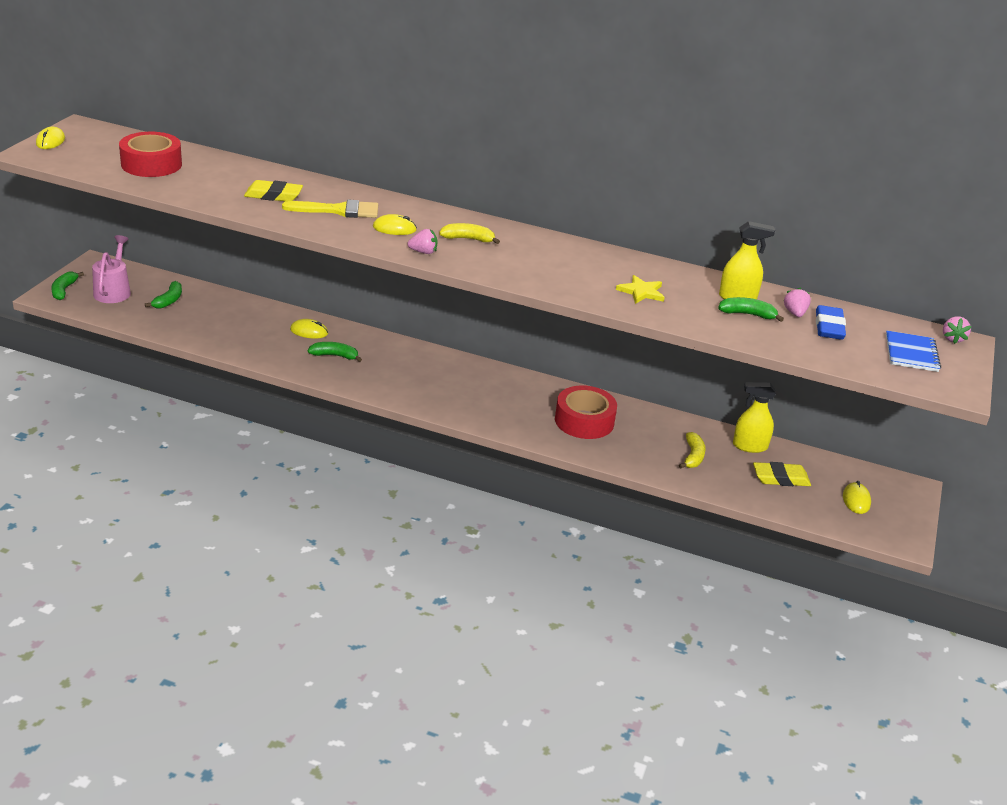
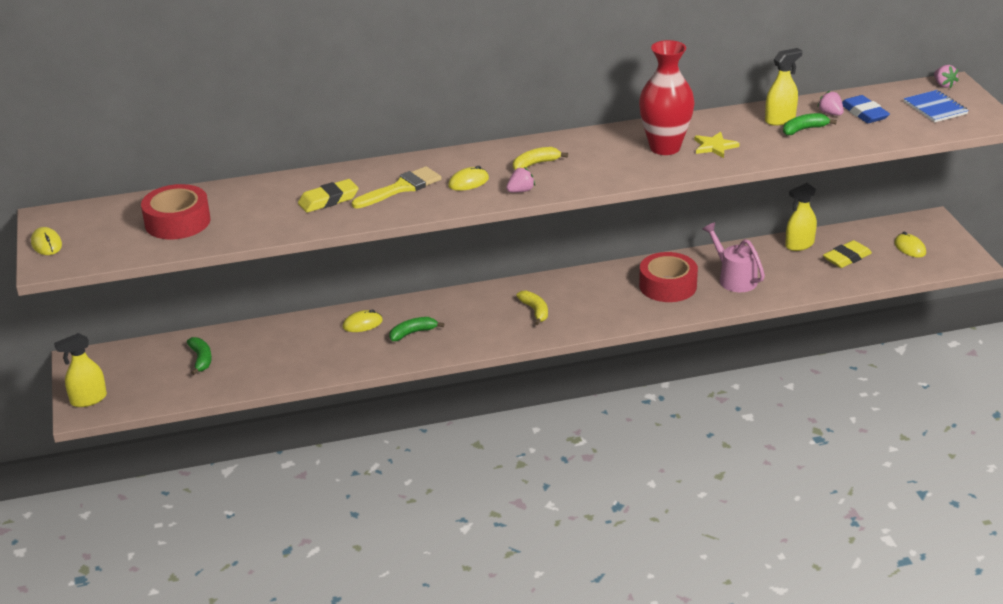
camera: 30 degrees left, 0 degrees up
(64, 290) = (88, 399): green banana -> yellow spray bottle
(113, 290) = (136, 376): pink watering can -> pink watering can (734, 278)
(596, 274) = (665, 147): none -> red vase
(693, 456) = (773, 273): yellow banana -> yellow banana (535, 311)

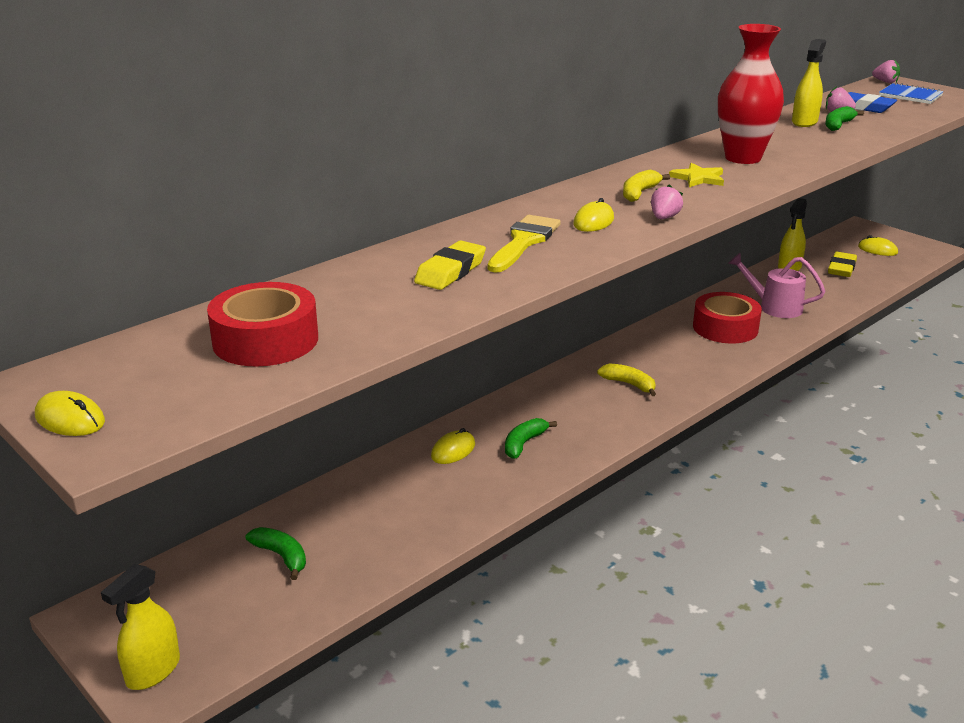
camera: 30 degrees left, 5 degrees down
(714, 146) = (786, 149): yellow star -> yellow star (698, 178)

